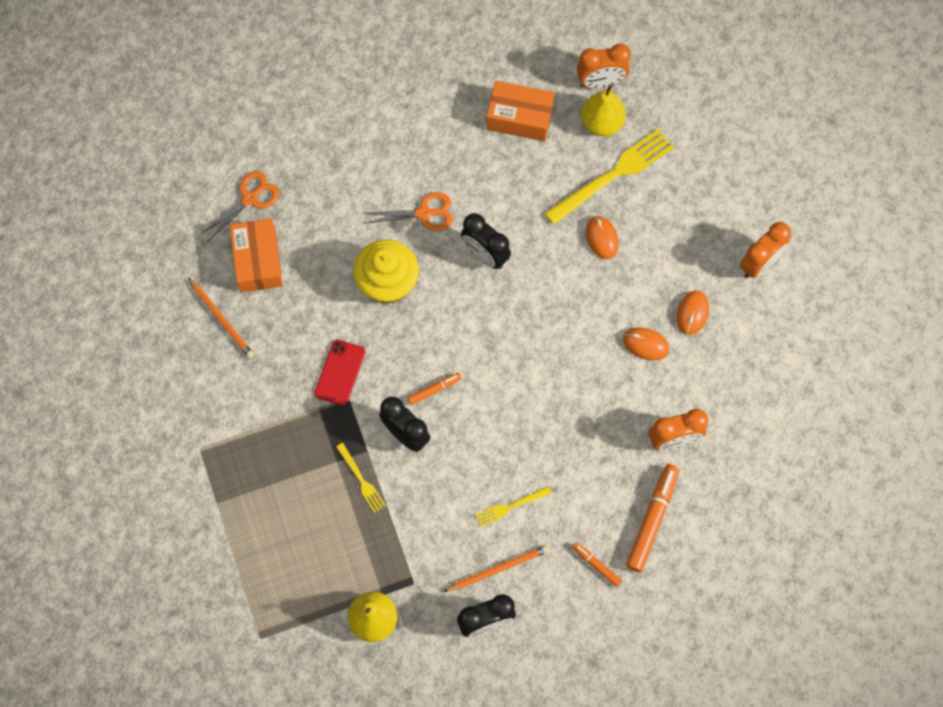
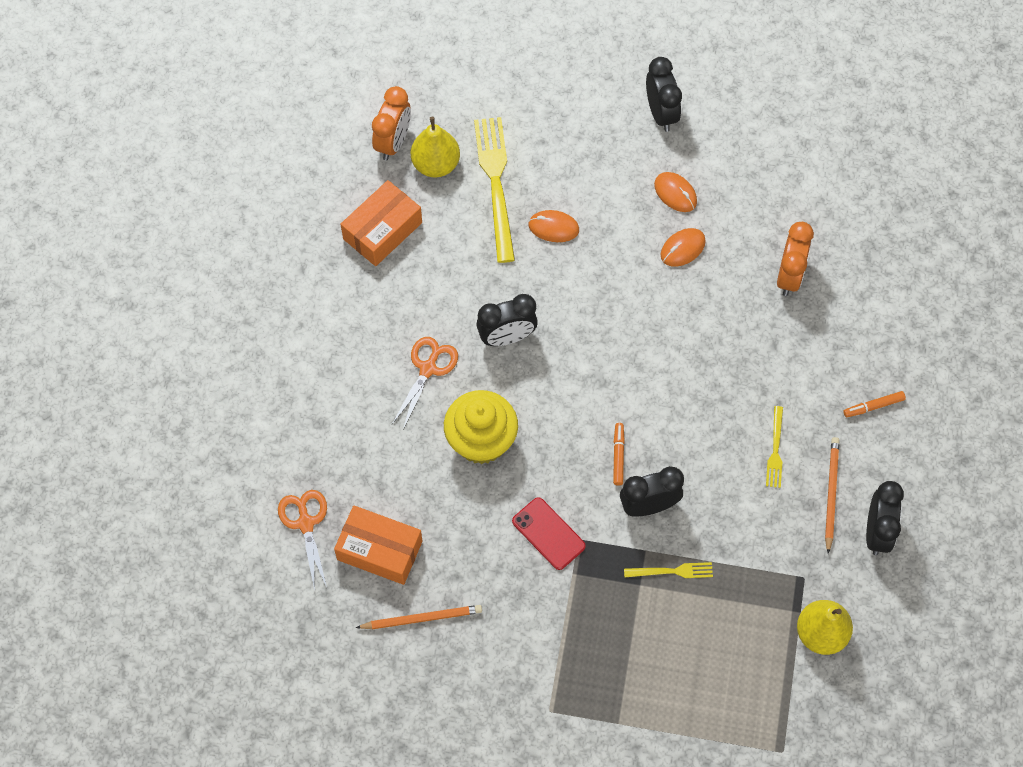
camera: 60 degrees left, 5 degrees down
(652, 520) = (856, 335): orange marker -> none
(759, 264) = (661, 113): orange clock -> black clock

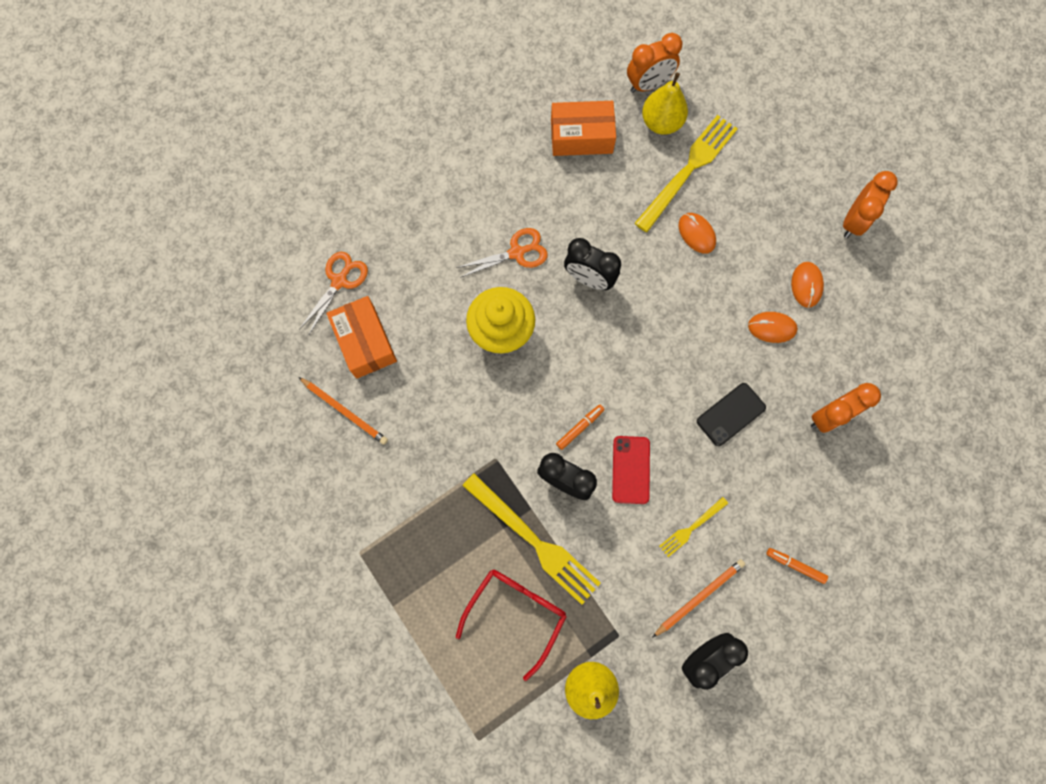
camera: 45 degrees right, 10 degrees up
(548, 533) = (480, 435): red phone -> red phone (631, 470)
(661, 113) = (853, 221): black clock -> orange clock
(671, 571) = (533, 540): yellow fork -> yellow fork, size x2.03
(714, 636) = (516, 613): none -> red glasses
(718, 341) = (730, 414): none -> black phone

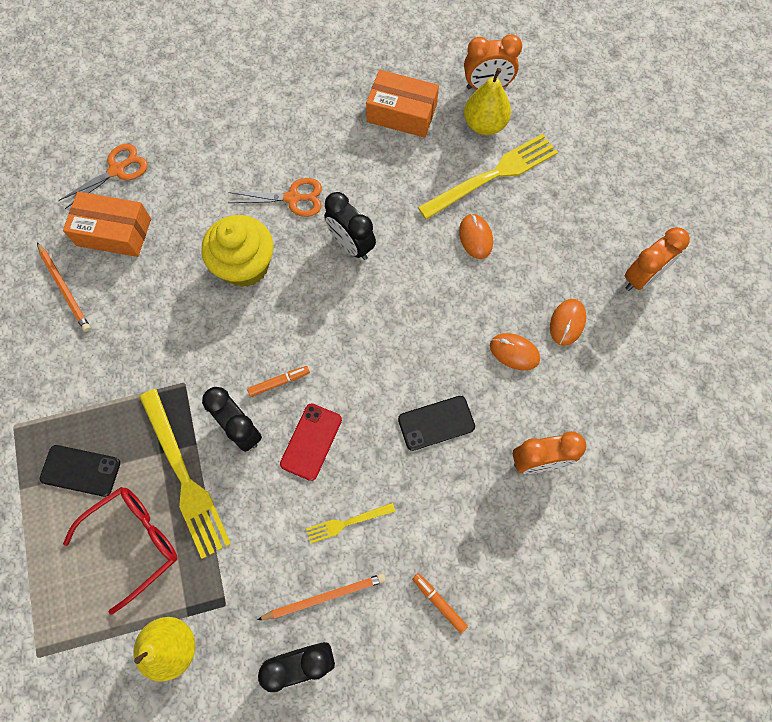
camera: 20 degrees right, 5 degrees down
(365, 342) = (114, 232): orange box -> orange box turned 75 degrees counterclockwise
(440, 570) = (80, 471): none -> black phone

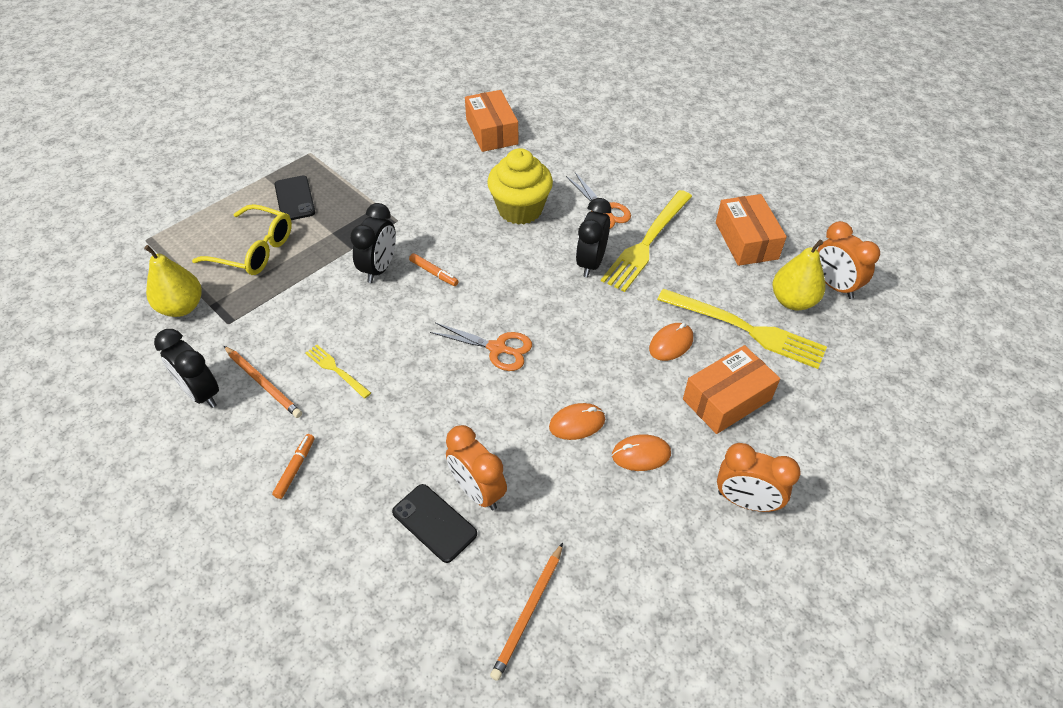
camera: 60 degrees right, 20 degrees down
(65, 288) = (429, 129): orange pencil -> orange pencil (528, 612)
(117, 170) = (542, 111): orange scissors -> orange scissors (497, 348)
(134, 542) = (254, 250): red glasses -> yellow glasses
(184, 476) = (321, 253): yellow fork -> yellow fork (647, 242)
(311, 441) = (395, 315): red phone -> none
(436, 423) = (465, 393): black phone -> black phone (434, 523)
(514, 352) = (577, 423): orange mouse -> orange mouse turned 75 degrees clockwise
(550, 232) = (727, 399): none -> orange box

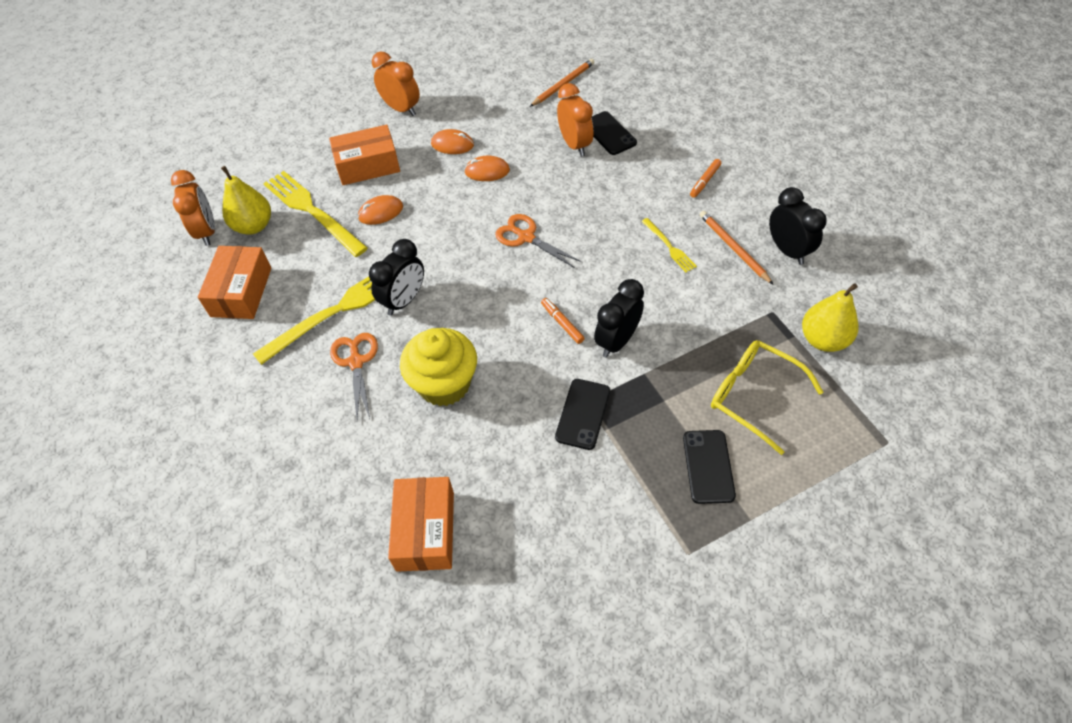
camera: 160 degrees left, 5 degrees up
(398, 212) = (583, 414): none -> black phone

